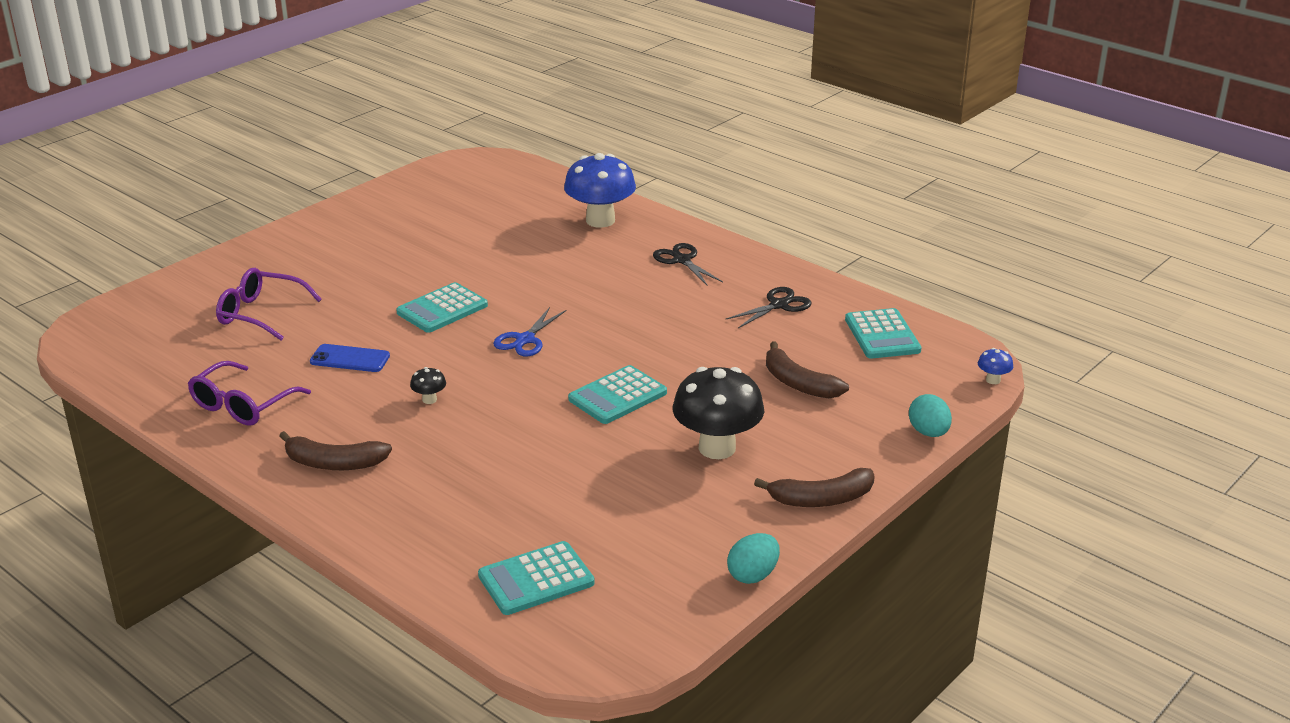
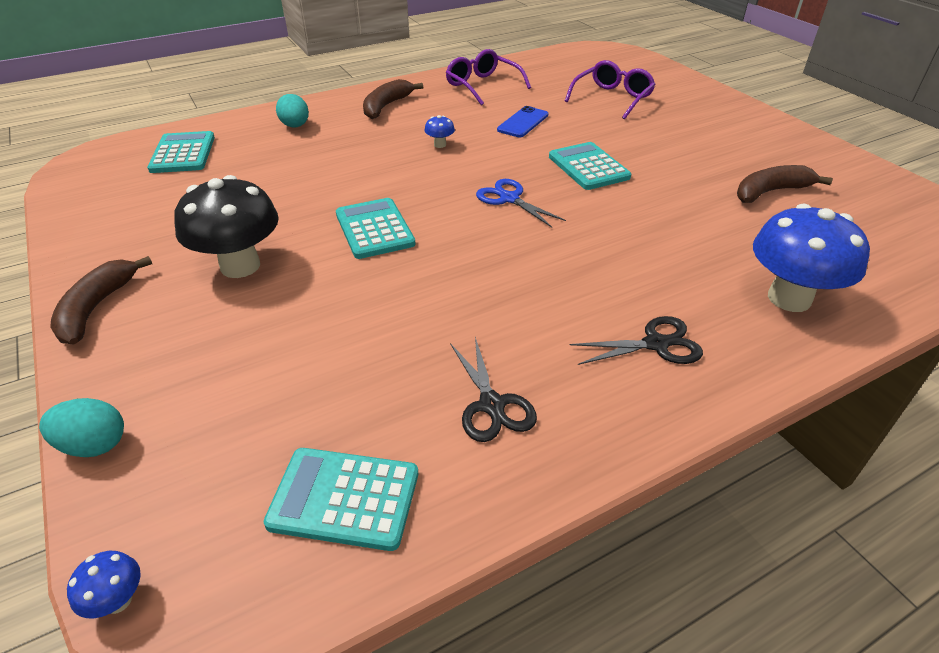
camera: 110 degrees right, 10 degrees up
(429, 399) = (440, 145): black mushroom -> blue mushroom
(753, 575) = (63, 240): turquoise egg -> turquoise egg (295, 126)
(798, 383) = (297, 359): brown banana -> brown banana (770, 192)

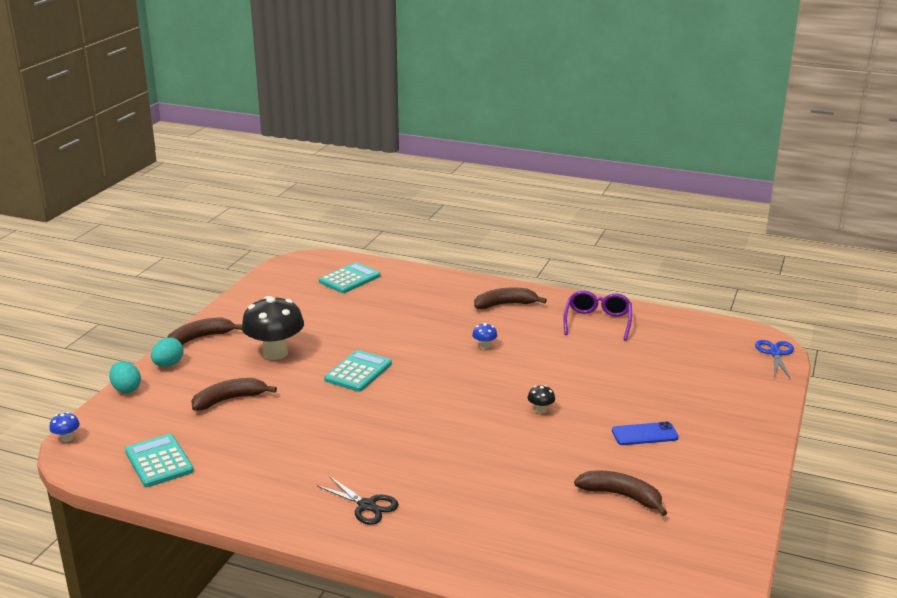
camera: 50 degrees right, 15 degrees down
(285, 350) = (229, 400): none -> brown banana
(295, 126) = (431, 291): turquoise egg -> turquoise egg (168, 364)
(492, 405) = (257, 473): black scissors -> none
(509, 199) = (454, 398): blue scissors -> blue scissors (775, 353)
(523, 122) = (566, 360): blue phone -> blue phone (644, 434)
(588, 167) = (540, 410): turquoise calculator -> black mushroom
(612, 98) = (671, 379): purple glasses -> none
(789, 298) = (479, 541): blue mushroom -> none

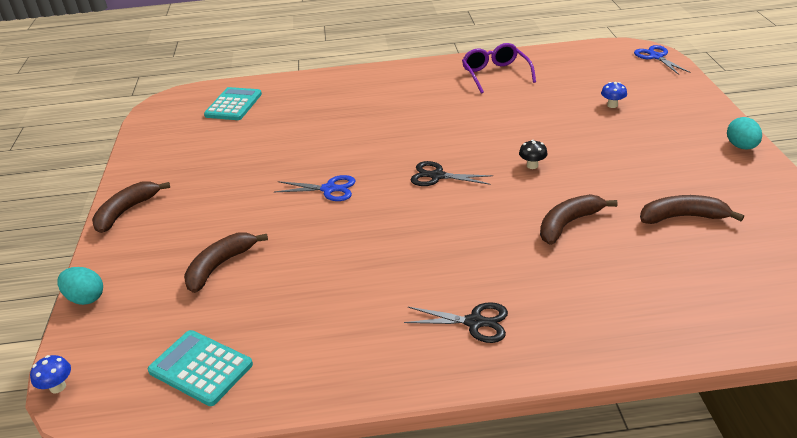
camera: 25 degrees left, 10 degrees up
(168, 364) = (113, 253): turquoise egg -> turquoise egg (741, 146)
(275, 353) = (225, 200): black mushroom -> none
(358, 372) = (329, 189): turquoise calculator -> blue scissors
(452, 391) = (437, 176): none -> black scissors
(484, 346) = (423, 126): blue mushroom -> blue mushroom (612, 105)
(505, 304) = (403, 84): brown banana -> brown banana (568, 224)
(644, 434) = (638, 155): blue phone -> none

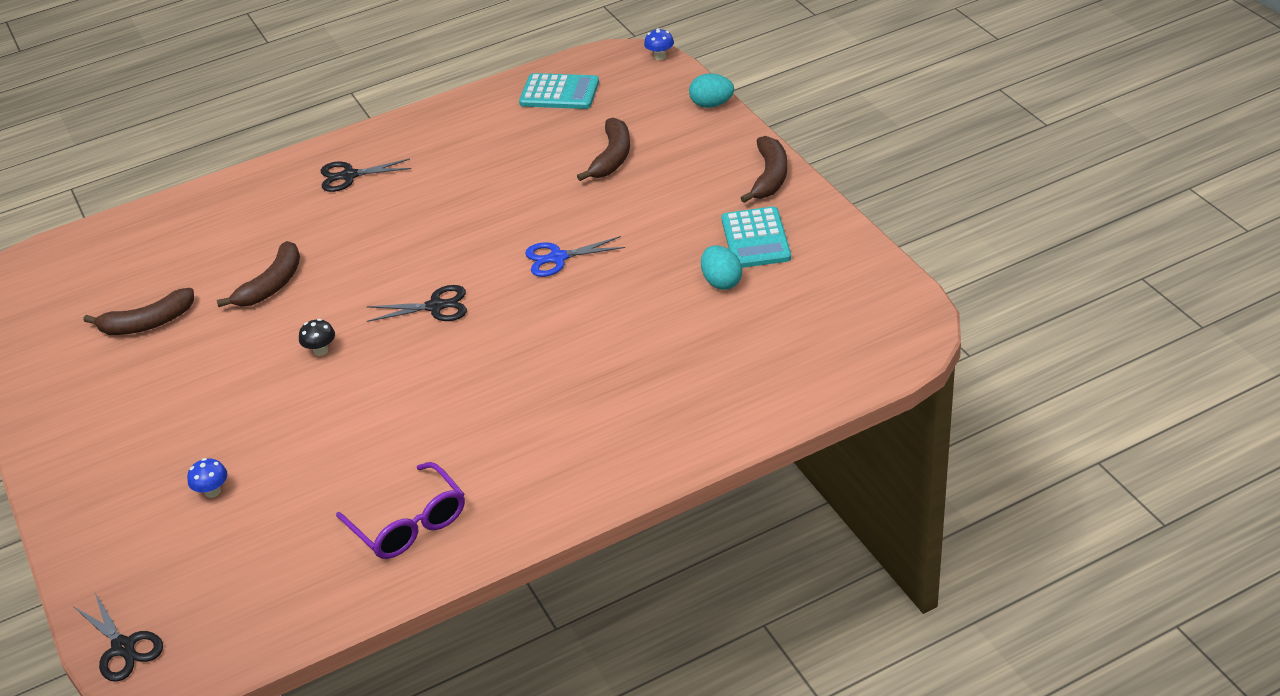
camera: 160 degrees right, 5 degrees up
(233, 105) = (801, 350): turquoise calculator -> turquoise calculator (756, 239)
(656, 57) = (123, 647): blue scissors -> black scissors
(741, 146) = (47, 449): turquoise egg -> turquoise egg (721, 282)

